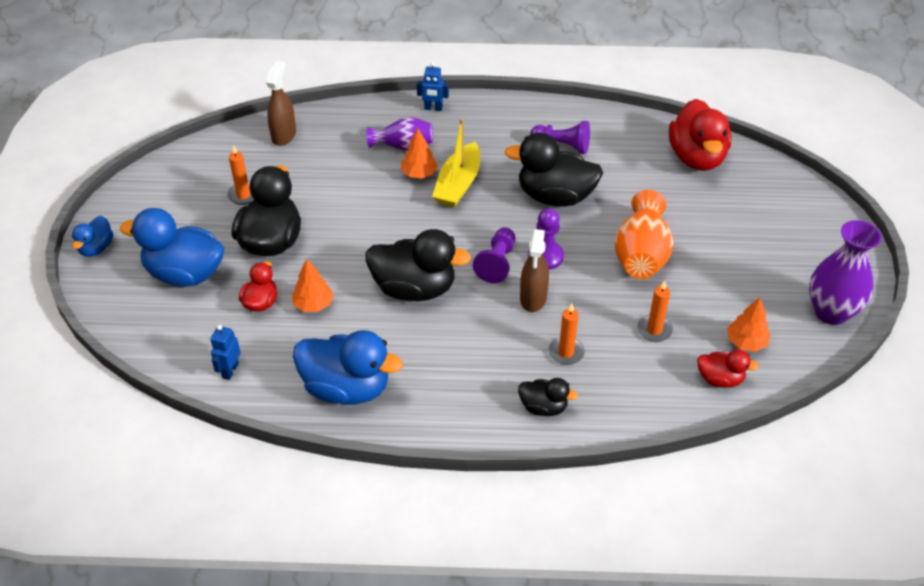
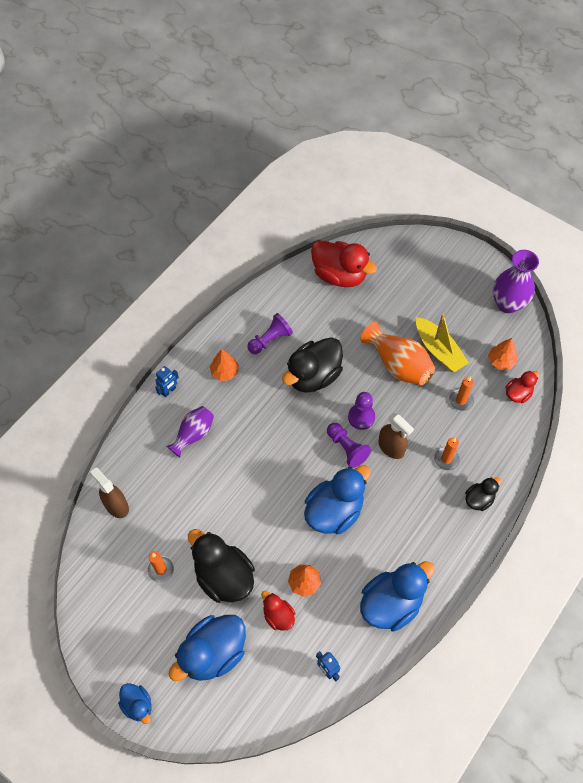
camera: 55 degrees left, 15 degrees up
(414, 289) = (334, 511): black duck -> blue duck
(419, 174) = (229, 441): orange tree -> orange tree (224, 372)
(458, 184) = (258, 424): yellow boat -> yellow boat (438, 350)

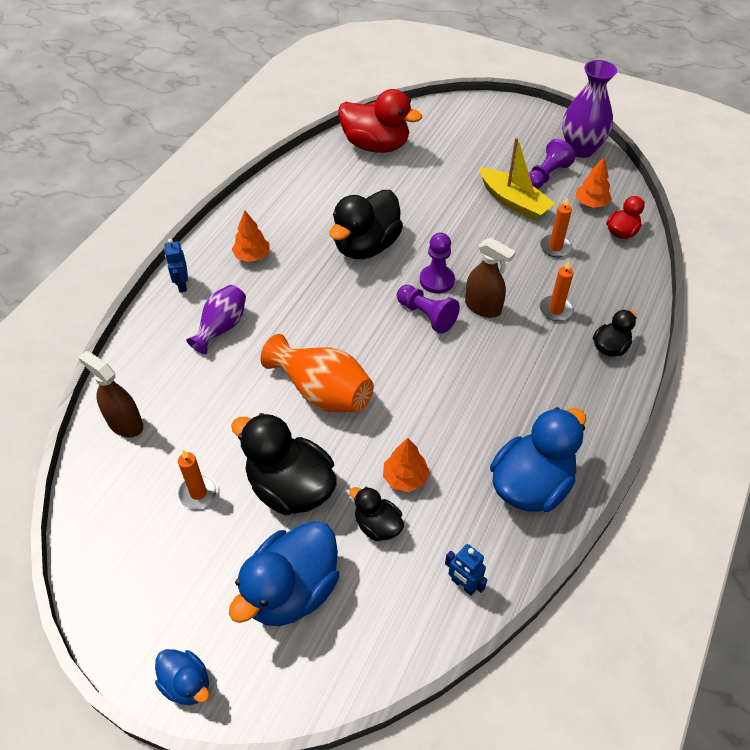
camera: 10 degrees left, 10 degrees down
(169, 391) = (182, 285): blue robot -> blue robot turned 135 degrees clockwise
(270, 340) = (304, 216): purple pawn -> purple pawn (546, 175)
(278, 616) = (377, 525): red duck -> black duck
(334, 511) = (427, 387): blue duck -> none
(398, 364) = (468, 221): orange vase -> orange vase (322, 391)

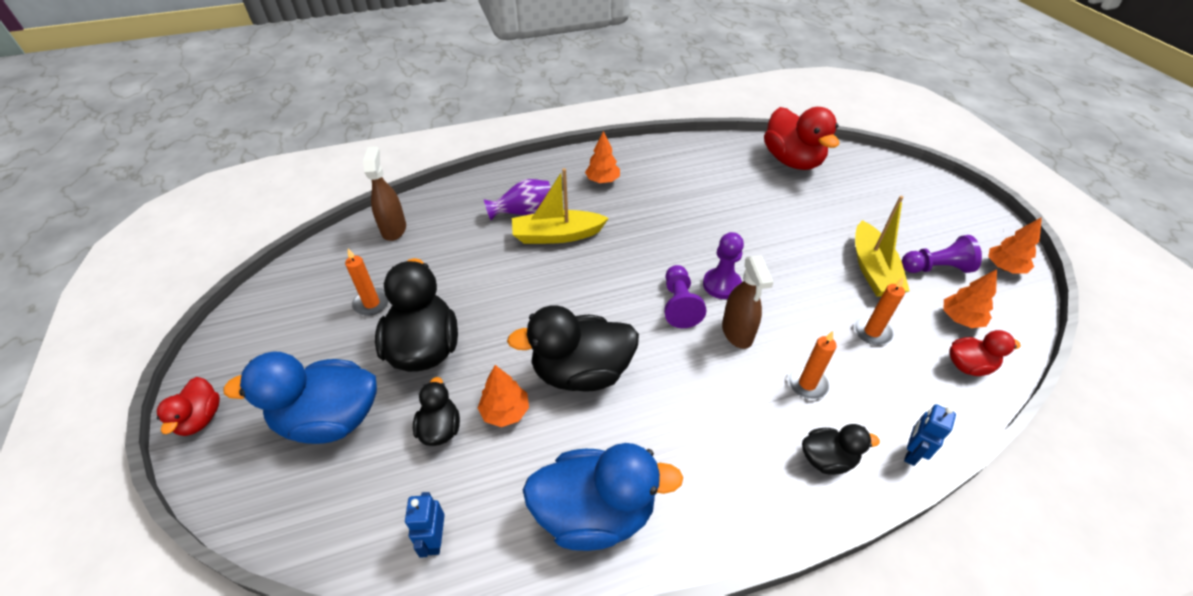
camera: 45 degrees right, 5 degrees down
(182, 285) = (535, 170): blue robot -> blue robot (911, 453)
(187, 684) = (201, 418): blue duck -> red duck
(275, 327) = (557, 235): none -> yellow boat
(322, 391) = (531, 301): orange vase -> none
(366, 246) = (694, 224): black duck -> black duck (581, 372)
(581, 149) = (1004, 267): purple vase -> orange tree

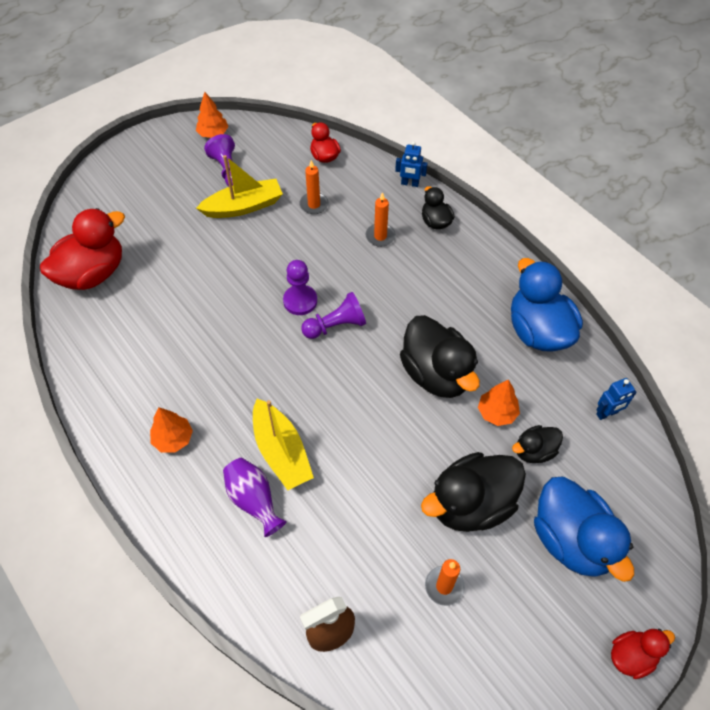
camera: 110 degrees left, 10 degrees up
(737, 332) = (350, 282): brown spray bottle -> none
(960, 319) = (280, 159): orange tree -> none

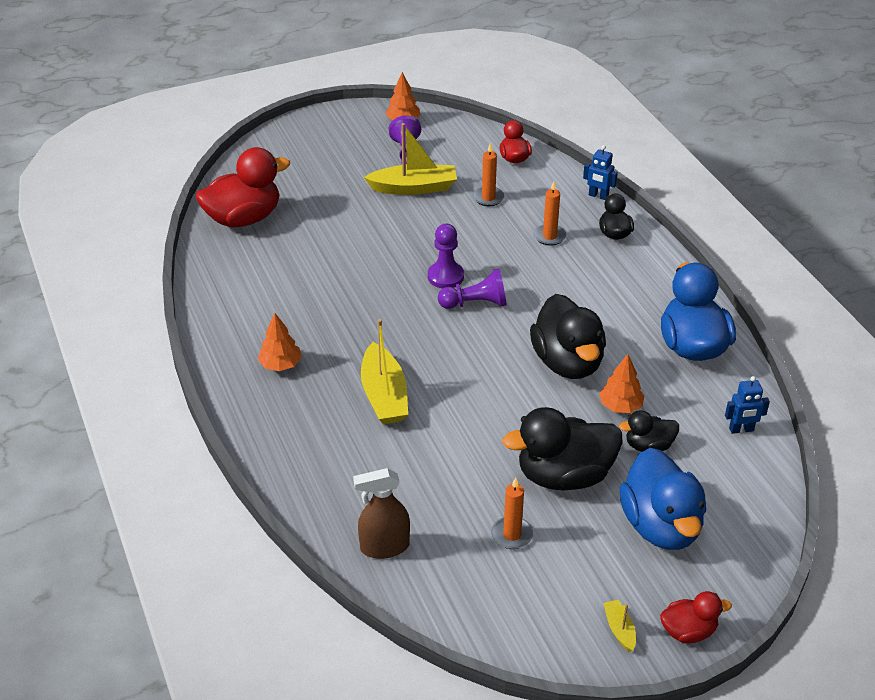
camera: 15 degrees right, 15 degrees down
(254, 500) = (343, 428): purple vase -> none
(571, 671) = (619, 629): none -> yellow boat

